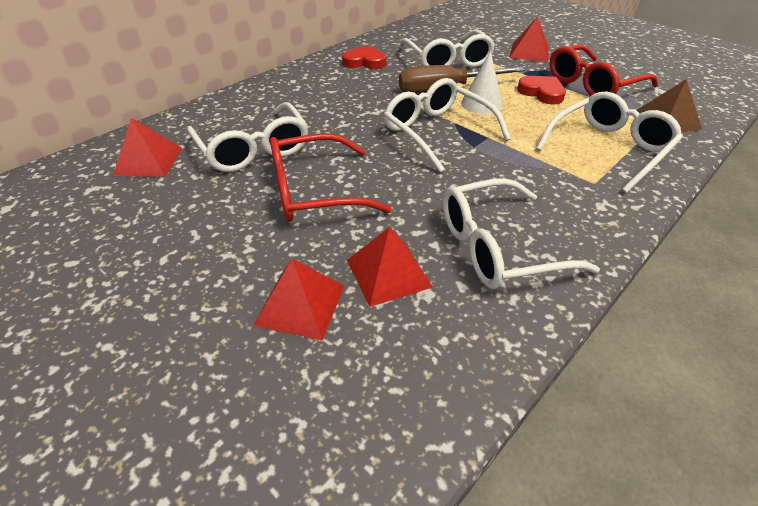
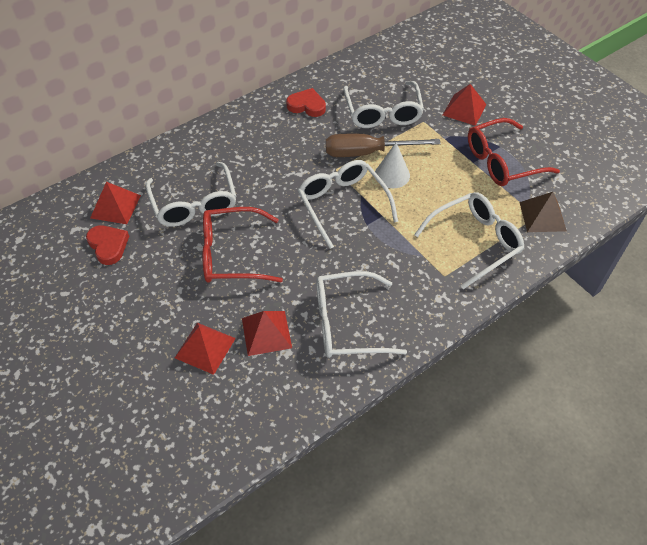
camera: 10 degrees right, 10 degrees up
(542, 93) = (450, 167): red heart -> red heart (108, 246)

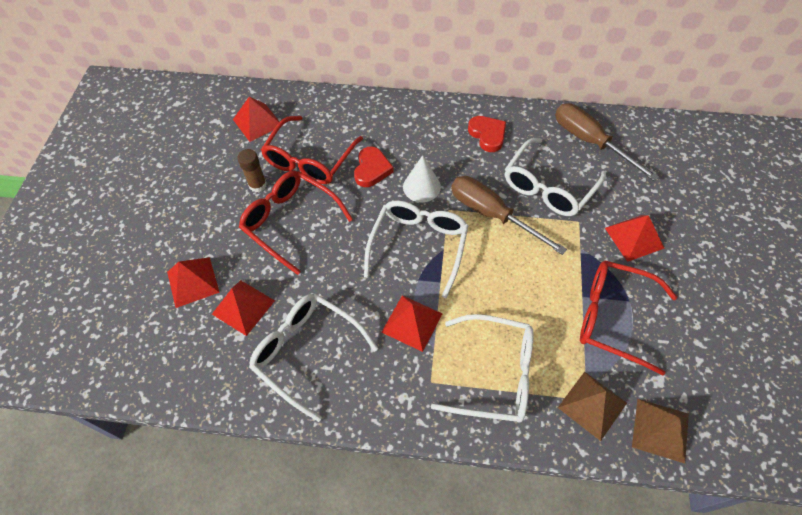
camera: 45 degrees right, 5 degrees up
(108, 246) = (221, 150): red heart -> red heart (372, 169)
(173, 248) = (258, 185): none -> brown glue stick
(194, 204) = (310, 160): white glasses -> red glasses
(377, 69) = (590, 142): none -> brown screwdriver
(392, 175) = (491, 251): white cone -> white cone (421, 187)
(393, 252) = (412, 322): none -> red pyramid
(587, 201) = (660, 430): none -> brown pyramid

